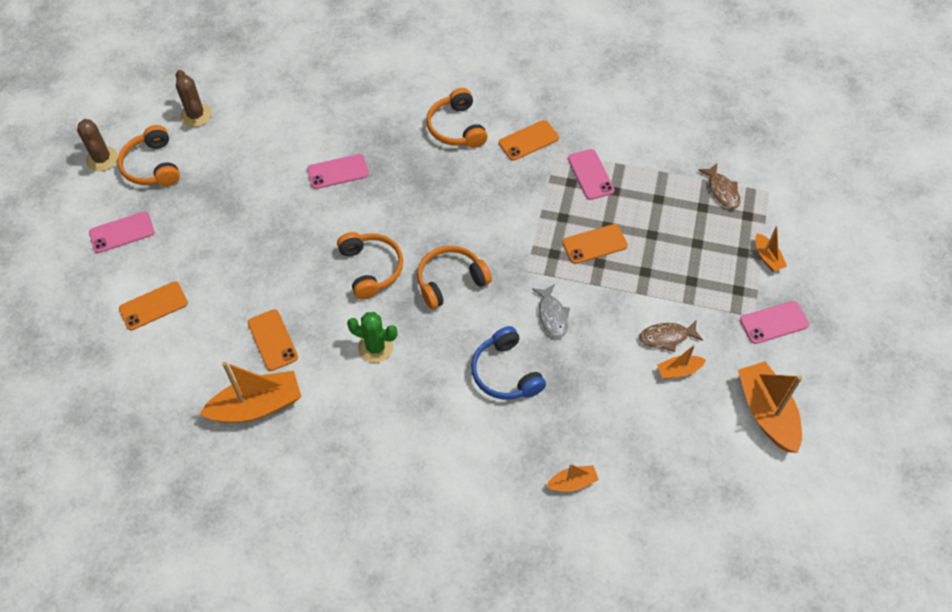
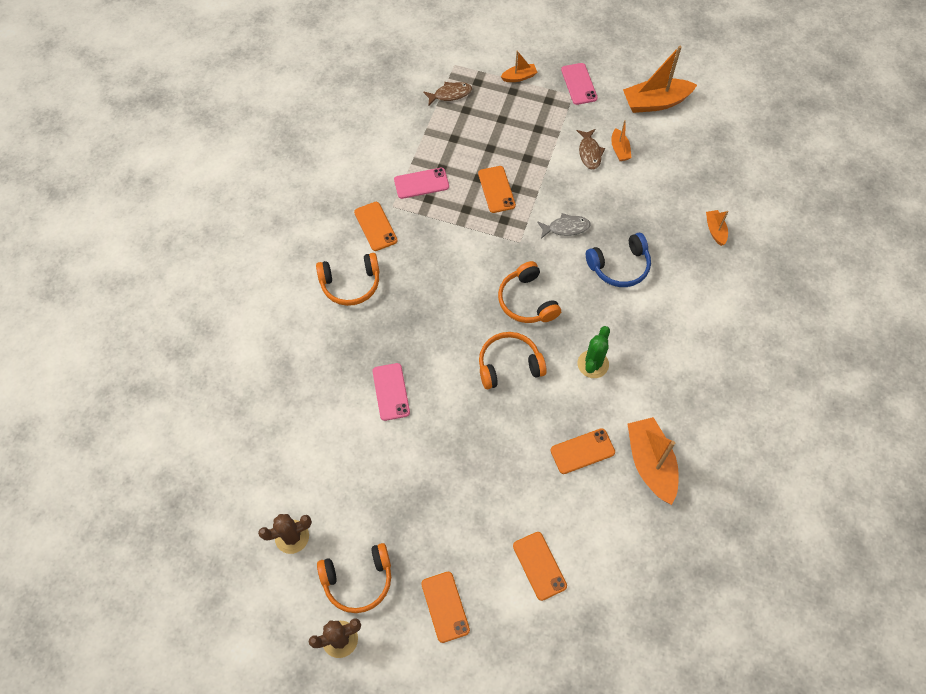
camera: 85 degrees left, 5 degrees up
(122, 232) = (445, 606): pink phone -> orange phone

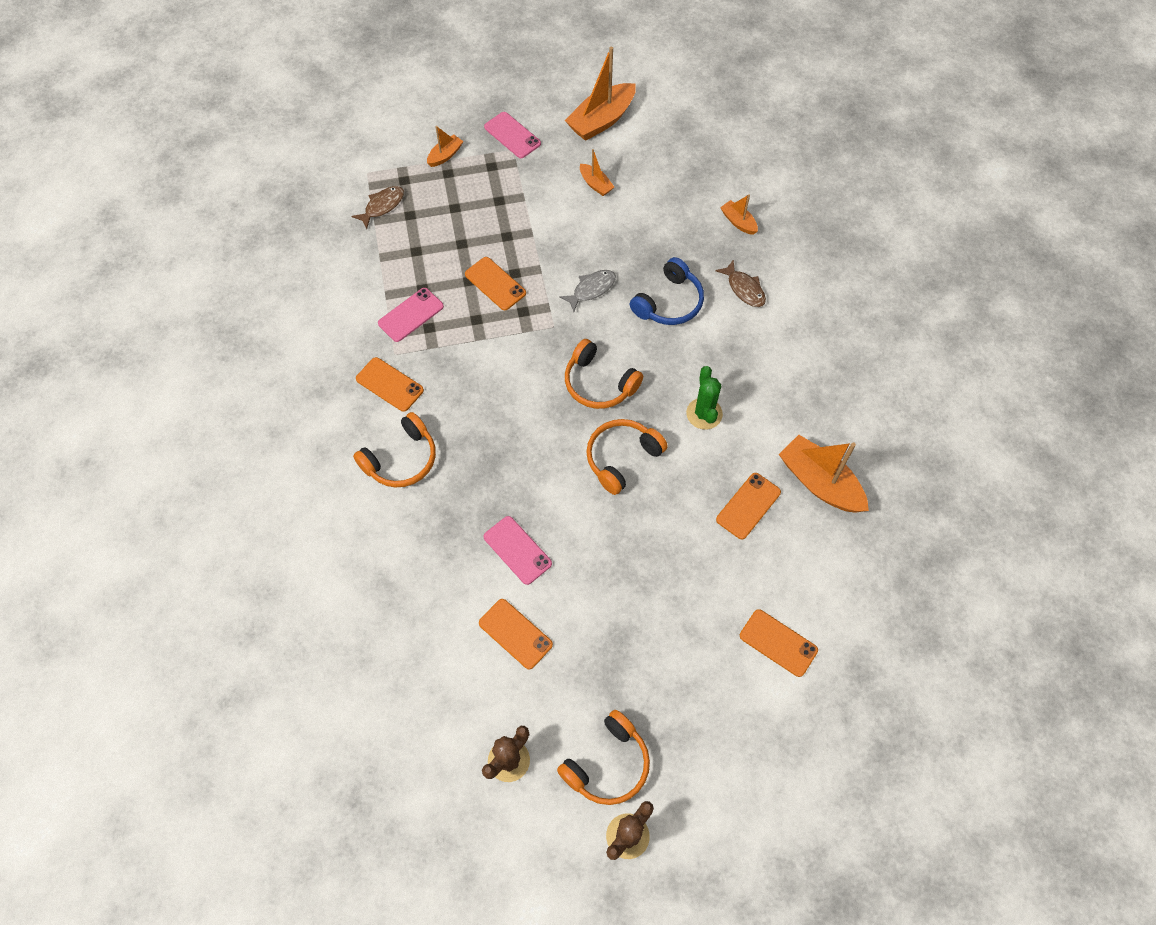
camera: 30 degrees left, 0 degrees up
(445, 606) = (713, 738): orange phone -> orange phone (515, 633)
(589, 153) = (567, 201): brown fish -> brown fish (744, 289)

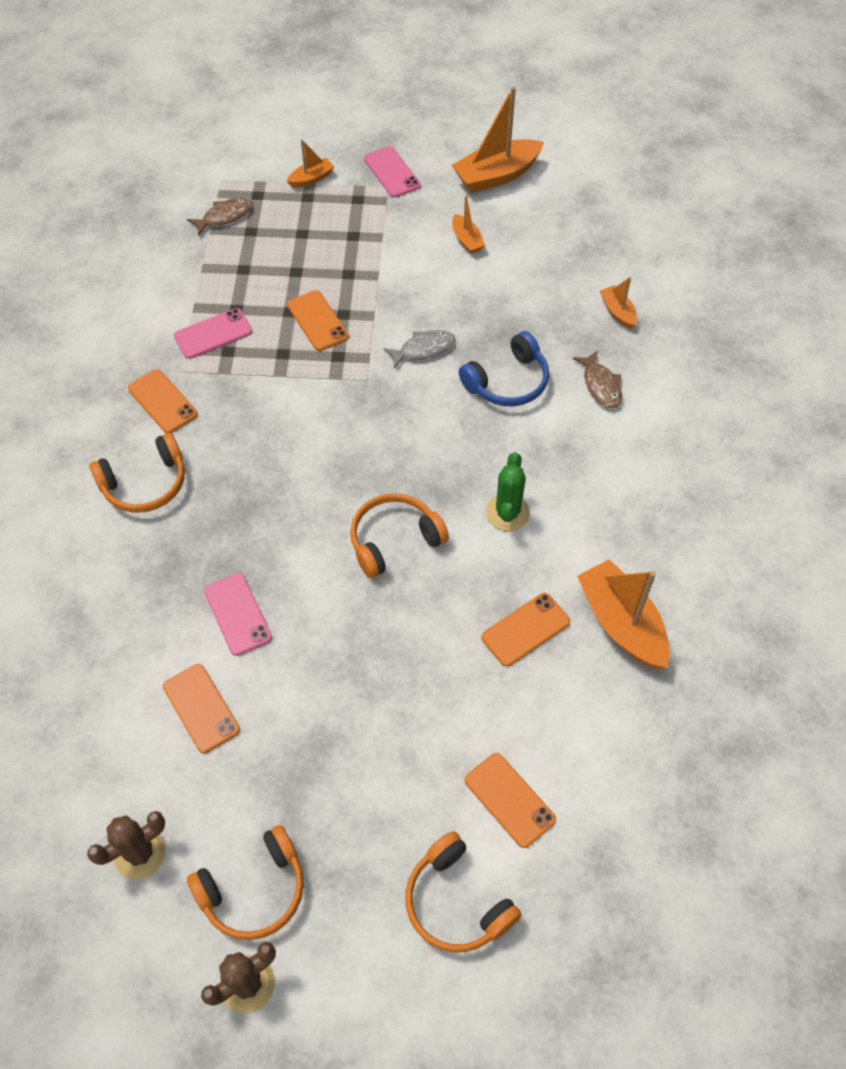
camera: 15 degrees right, 5 degrees down
(599, 383) = (396, 452): orange headphones -> orange headphones (456, 902)

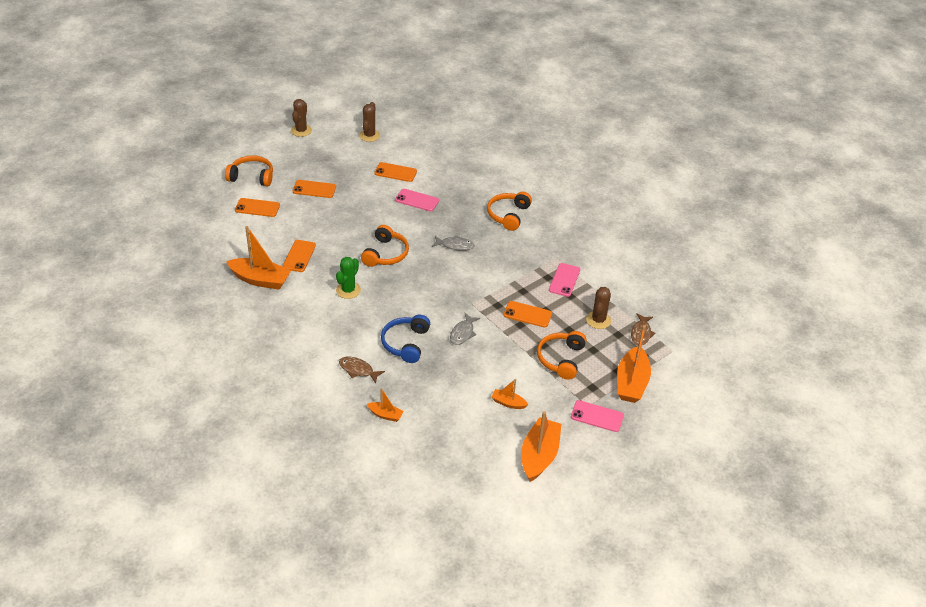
camera: 135 degrees right, 15 degrees down
(163, 401) = (545, 243): orange phone -> orange phone (314, 189)
(247, 260) = (598, 320): none -> brown cactus
(254, 890) = (322, 147): orange headphones -> orange headphones (561, 359)
(282, 484) = (455, 245): none -> grey fish
(311, 179) = (631, 382): orange boat -> orange boat, size x1.96
(507, 513) = (348, 290): green cactus -> green cactus turned 60 degrees clockwise

